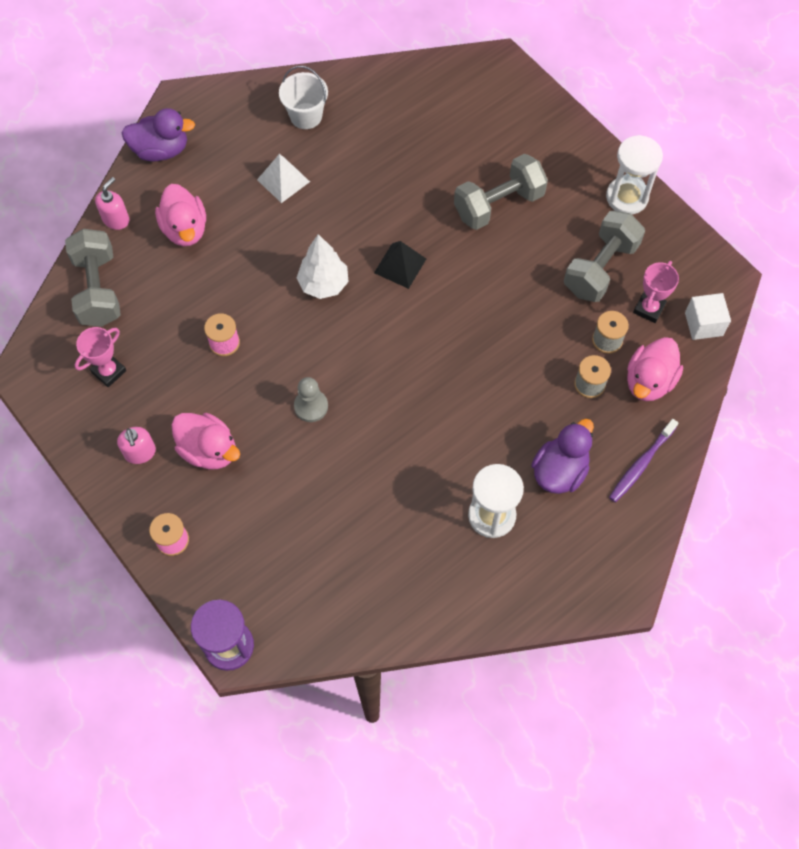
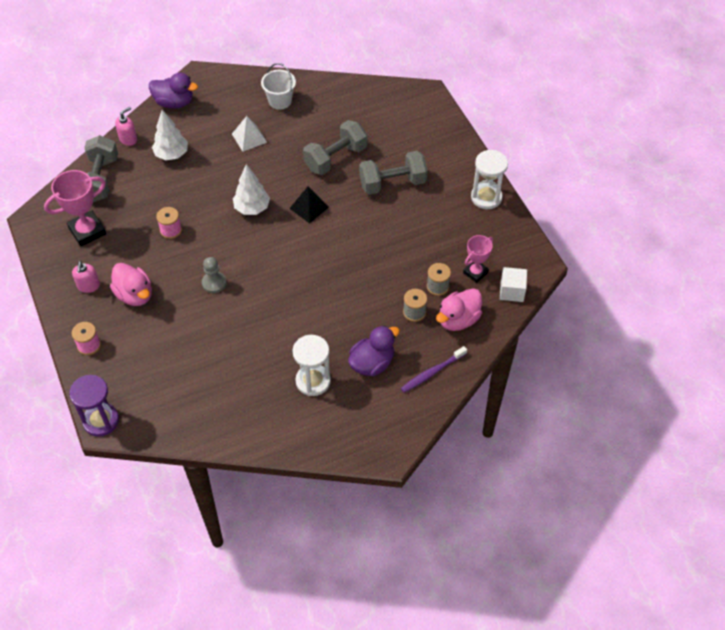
camera: 15 degrees right, 10 degrees down
(108, 371) = (87, 231): pink trophy -> pink trophy, size x1.59
(185, 229) = (171, 154): pink duck -> white tree
(600, 268) = (450, 239): grey dumbbell -> grey dumbbell (335, 158)

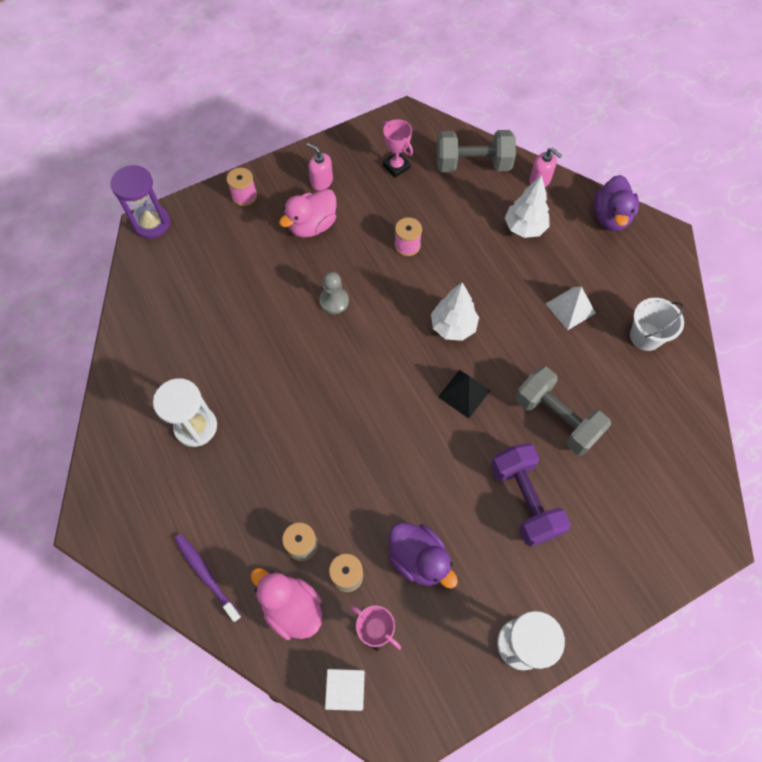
camera: 85 degrees right, 10 degrees up
(87, 231) = (396, 166): pink trophy -> pink trophy, size x0.63
(88, 286) = (321, 181): pink soap dispenser -> pink soap dispenser turned 45 degrees clockwise
(372, 363) = (221, 495): purple duck -> purple duck (419, 559)
(392, 183) = (524, 500): grey dumbbell -> purple dumbbell

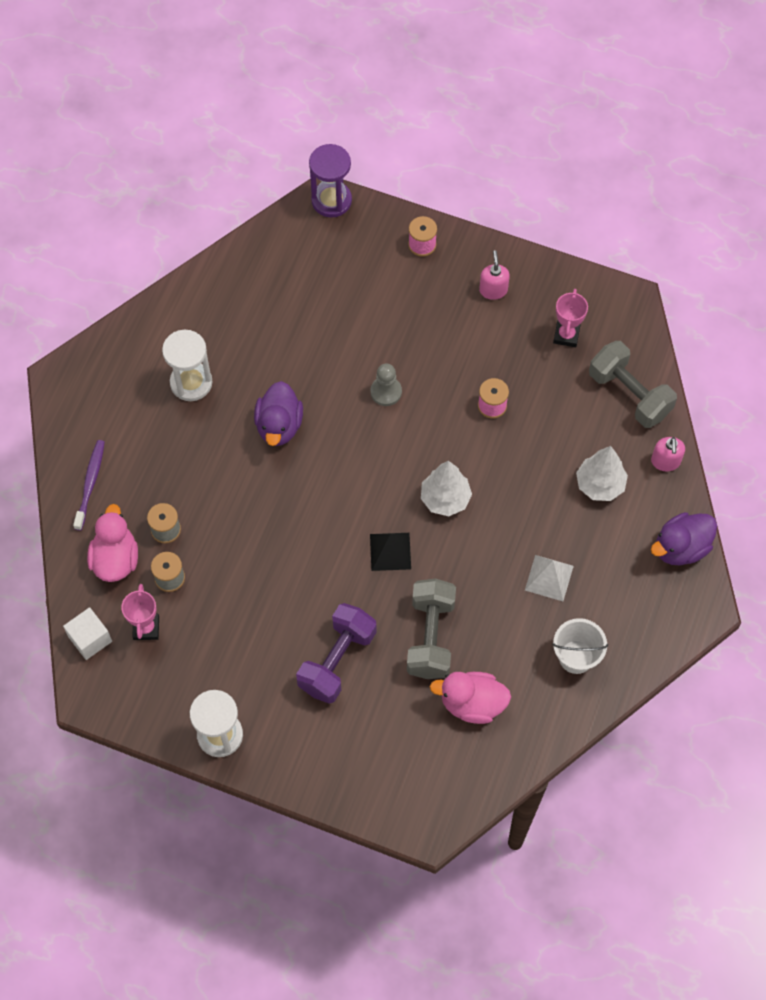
camera: 50 degrees right, 0 degrees up
(312, 225) = (442, 318): pink duck -> pink duck (472, 703)
(419, 559) = (224, 618): purple duck -> purple duck (279, 425)

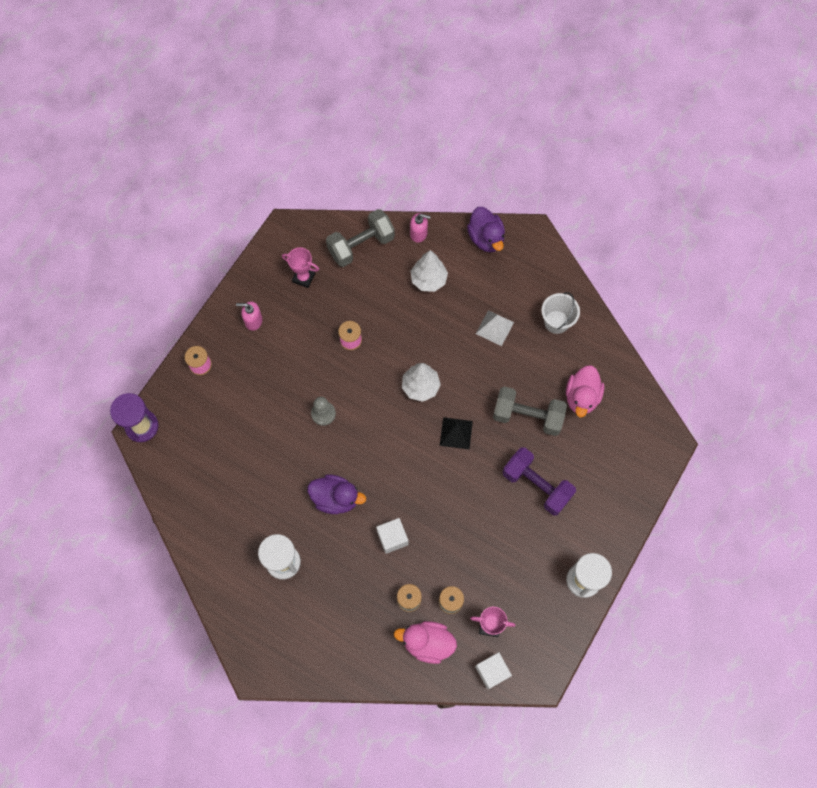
camera: 80 degrees left, 5 degrees up
(90, 483) = (357, 656): purple toothbrush -> none
(239, 498) = (392, 538): none -> white cube

